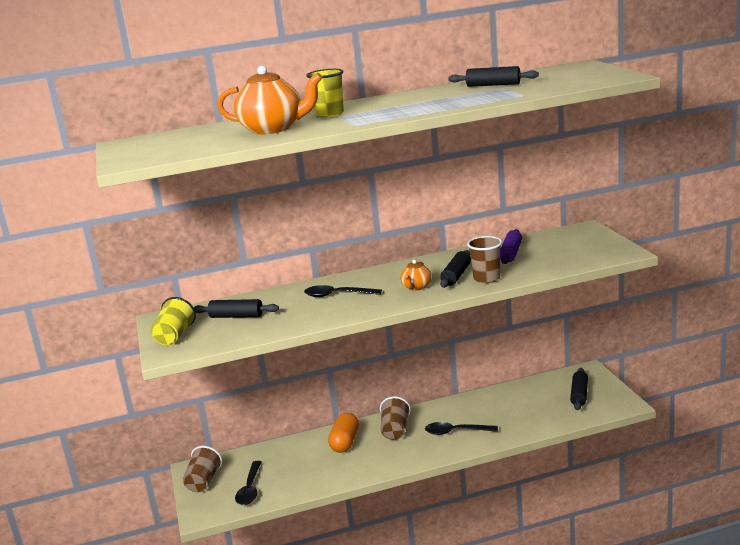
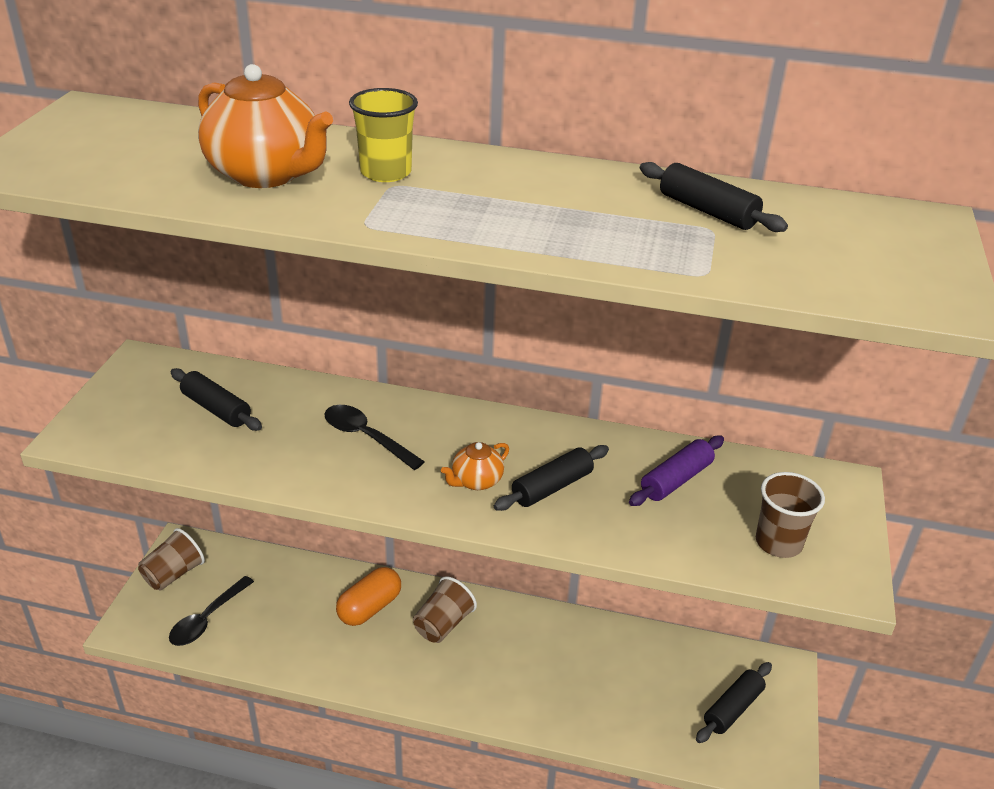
camera: 25 degrees right, 15 degrees up
(174, 336) = (117, 407): yellow cup -> none
(456, 432) = (512, 675): black spoon -> none
(486, 278) = (585, 520): brown cup -> brown cup (778, 543)

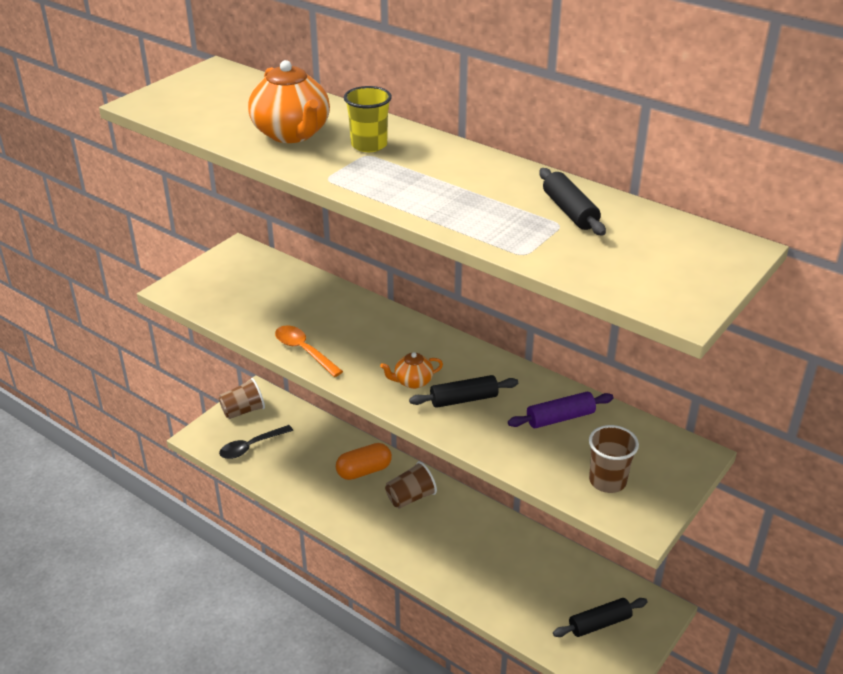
camera: 25 degrees right, 0 degrees up
(216, 409) = (268, 292): black rolling pin -> none
(311, 476) = (304, 351): none -> orange spoon
(366, 437) = (355, 334): black spoon -> none

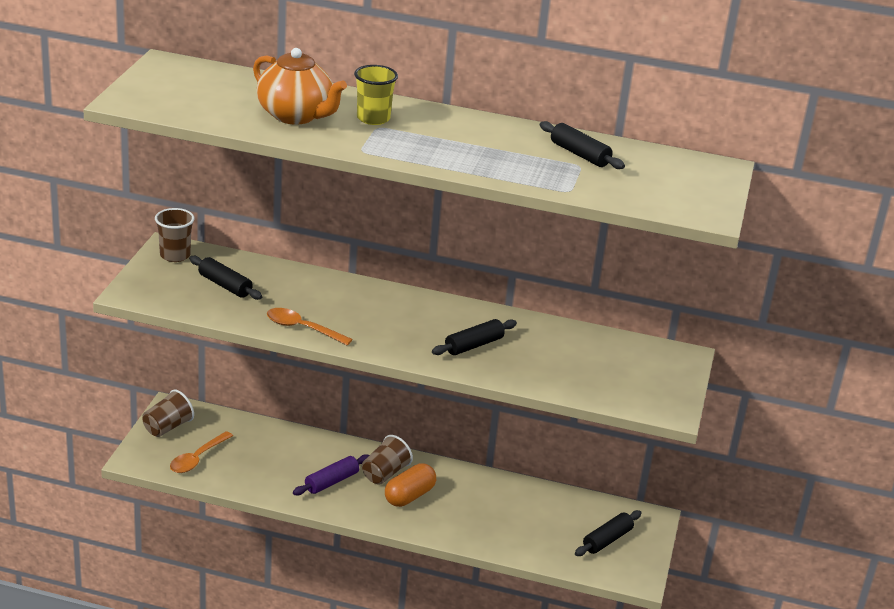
camera: 25 degrees left, 5 degrees down
(251, 447) = (197, 458): black spoon -> orange spoon
(262, 294) = (225, 285): none -> black rolling pin
(364, 471) = (326, 459): orange capsule -> orange capsule (409, 496)
(412, 382) = (420, 338): orange teapot -> none
(560, 418) = (563, 346): purple rolling pin -> purple rolling pin (331, 482)
(607, 481) = (628, 386): brown cup -> brown cup (175, 255)

